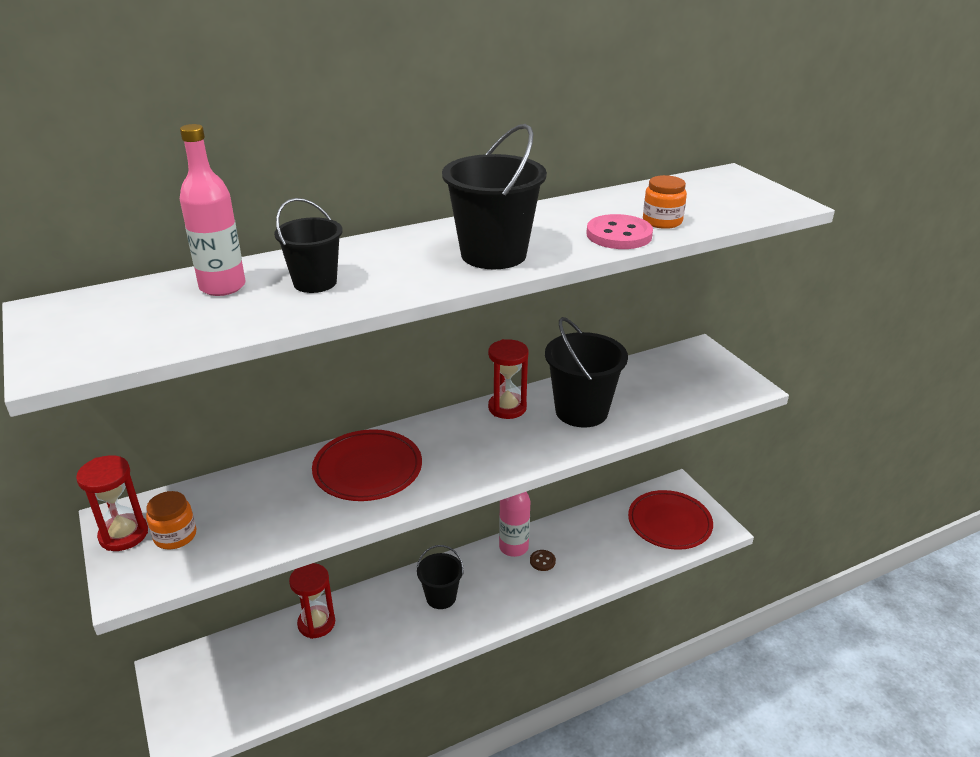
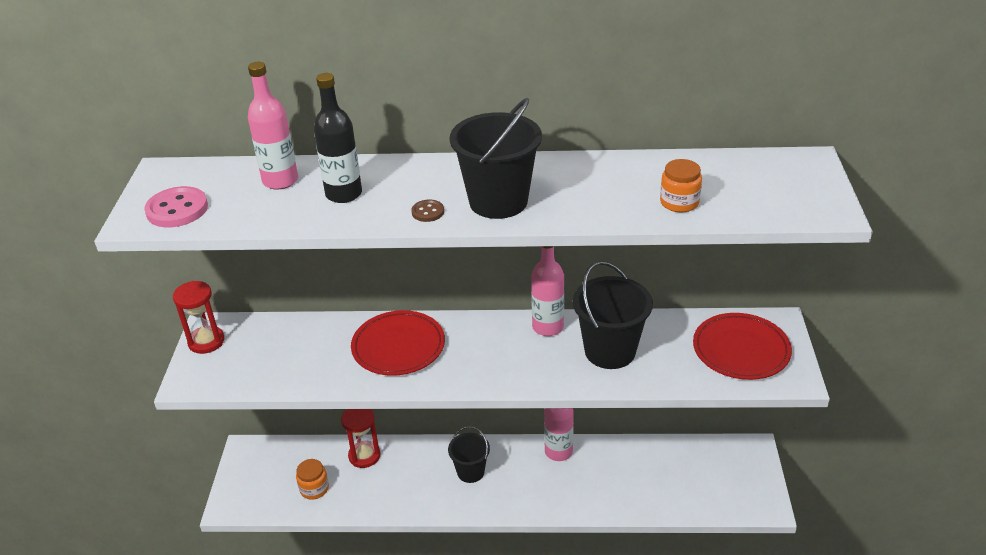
camera: 30 degrees right, 5 degrees up
(175, 536) = (237, 354): orange jar -> orange jar (314, 488)
(315, 282) = (344, 194): black bucket -> black bottle
(507, 408) = (548, 327): red hourglass -> pink bottle
(542, 561) = (575, 473): brown button -> brown button (428, 212)
(619, 235) = (624, 208): pink button -> pink button (177, 209)
(669, 523) = (719, 482): red plate -> red plate (741, 350)

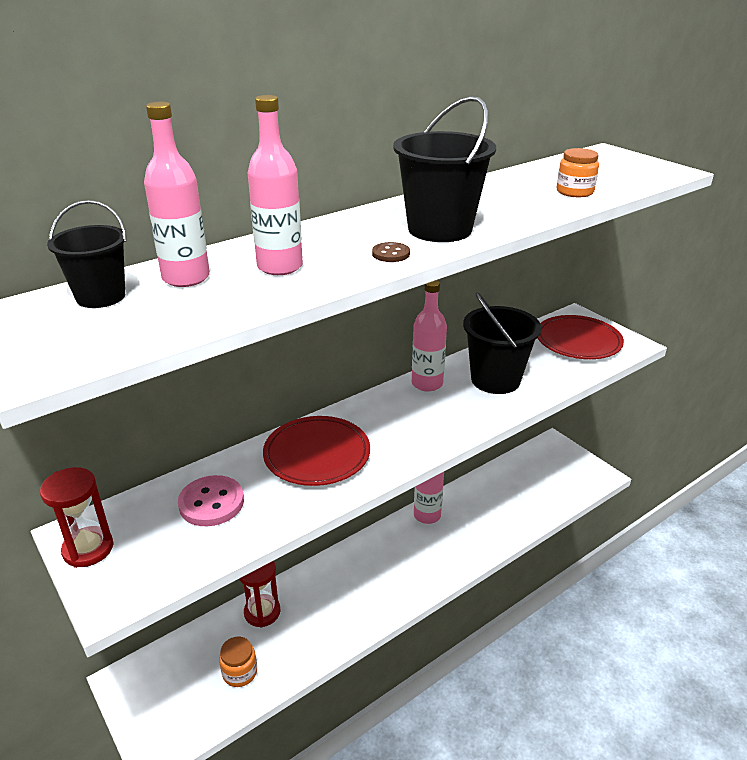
camera: 40 degrees left, 5 degrees down
(177, 209) = (86, 340): pink button -> pink button (211, 503)
(344, 194) = (280, 267): black bottle -> pink bottle
(470, 472) = (374, 570): black bucket -> black bucket (101, 297)

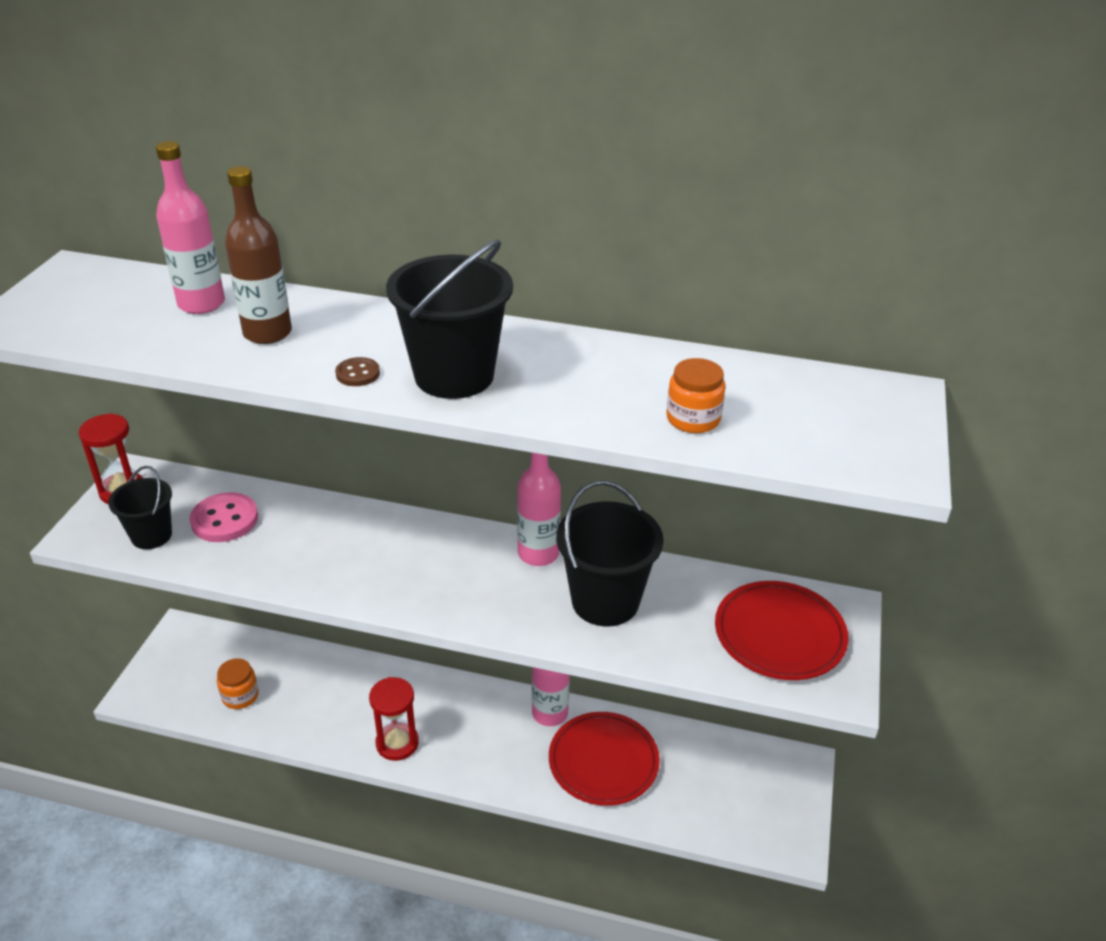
camera: 50 degrees right, 5 degrees up
(101, 297) = (134, 288): black bucket -> black bucket (151, 536)
(262, 612) = (314, 667): red hourglass -> red hourglass (397, 743)
(280, 267) = (267, 333): pink bottle -> brown bottle
(317, 455) = (343, 542): red plate -> red plate (603, 762)

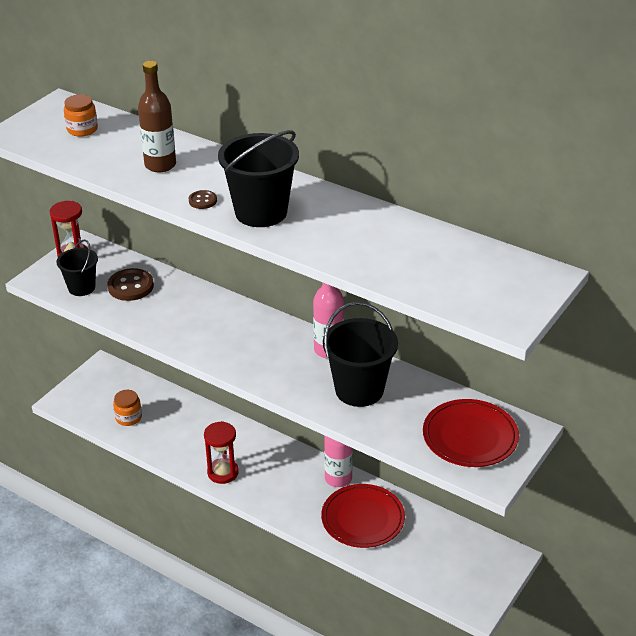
camera: 20 degrees right, 0 degrees up
(201, 304) = (128, 139): pink bottle -> none
(224, 520) = (130, 286): pink button -> brown button
(693, 419) = (396, 266): orange jar -> orange jar (82, 129)

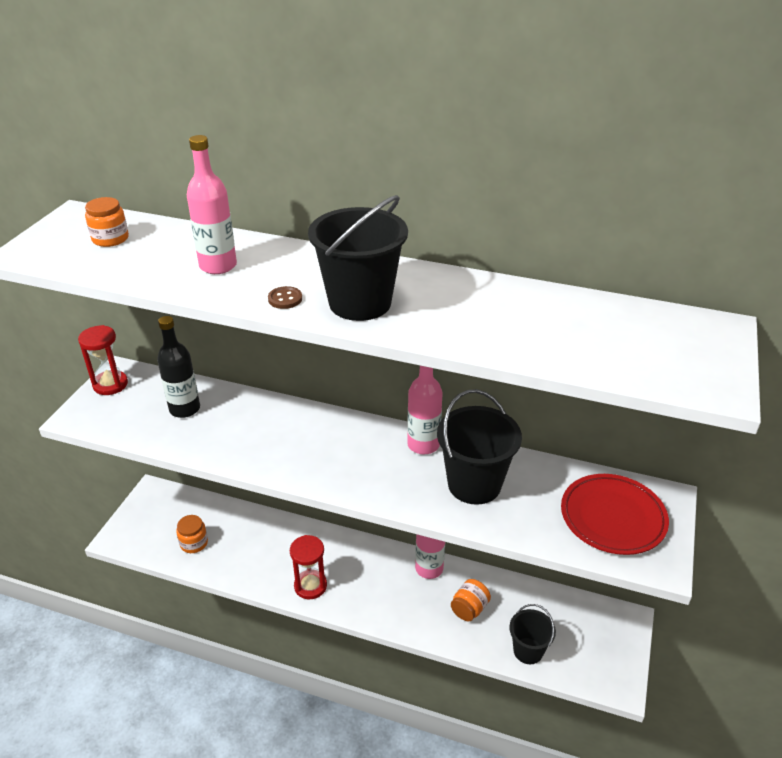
camera: 15 degrees left, 0 degrees up
(81, 288) = (129, 419): black bucket -> black bucket (528, 651)
(130, 286) = (185, 409): brown button -> black bottle
(160, 165) = (218, 266): brown bottle -> pink bottle
(363, 519) = (469, 609): red plate -> orange jar

